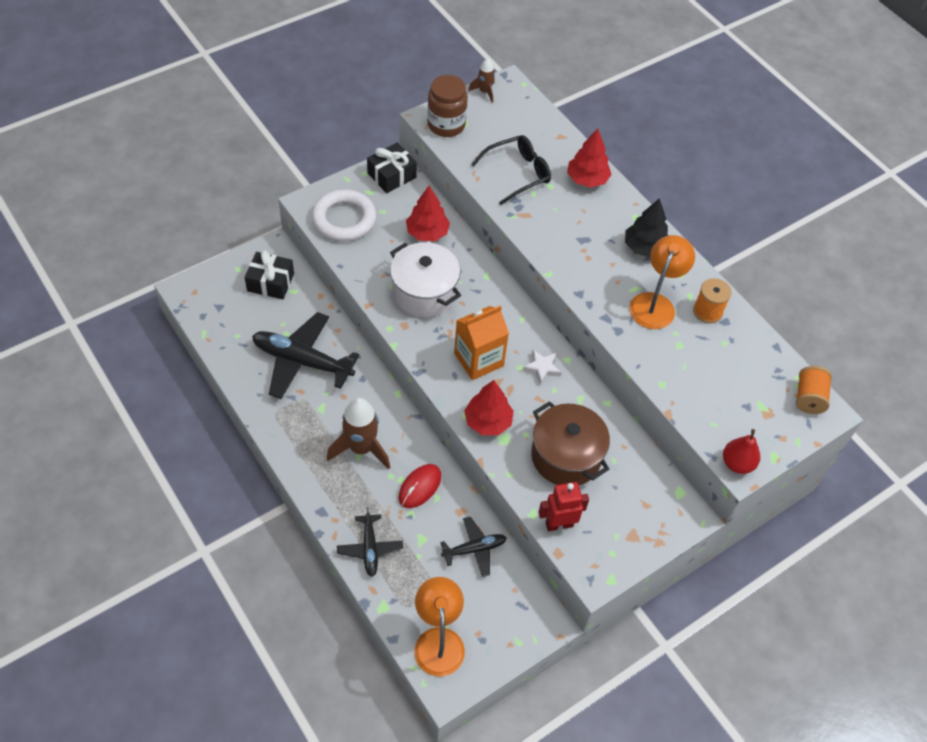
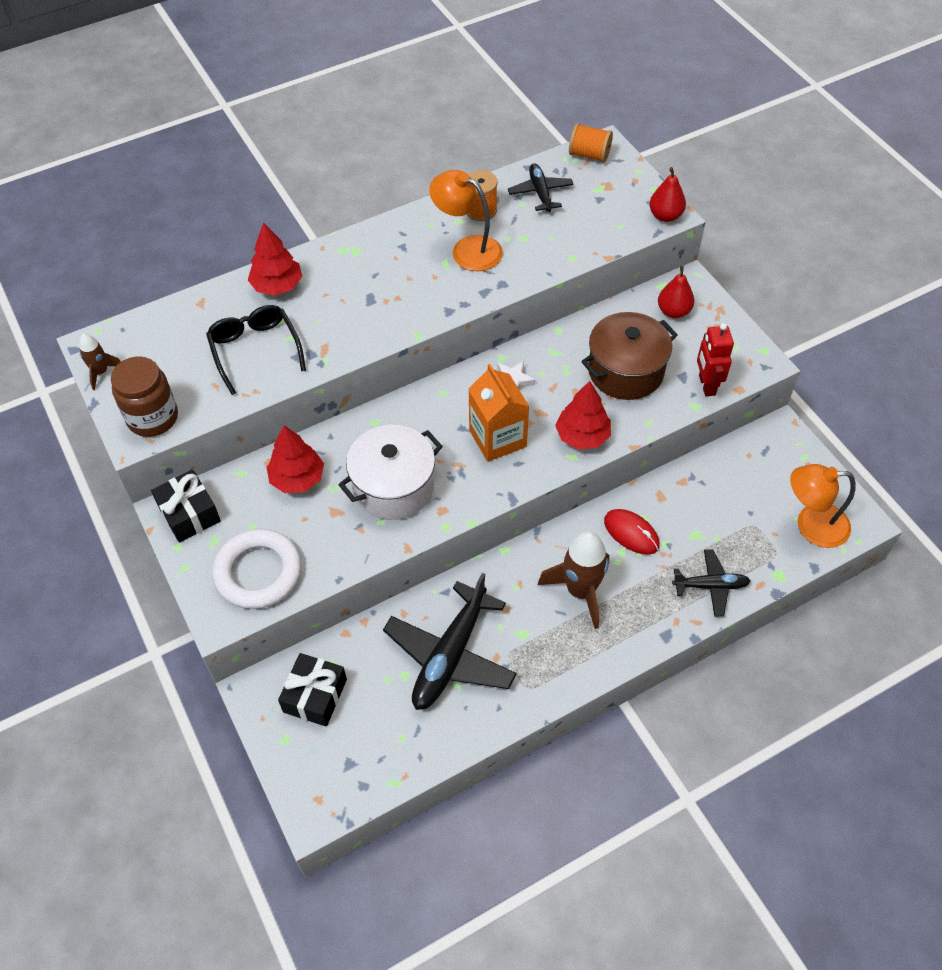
camera: 80 degrees left, 0 degrees up
(474, 549) = (705, 486): black plane -> black plane (540, 193)
(644, 247) = (388, 248): black tree -> none
(648, 499) = (673, 311): none -> red pear

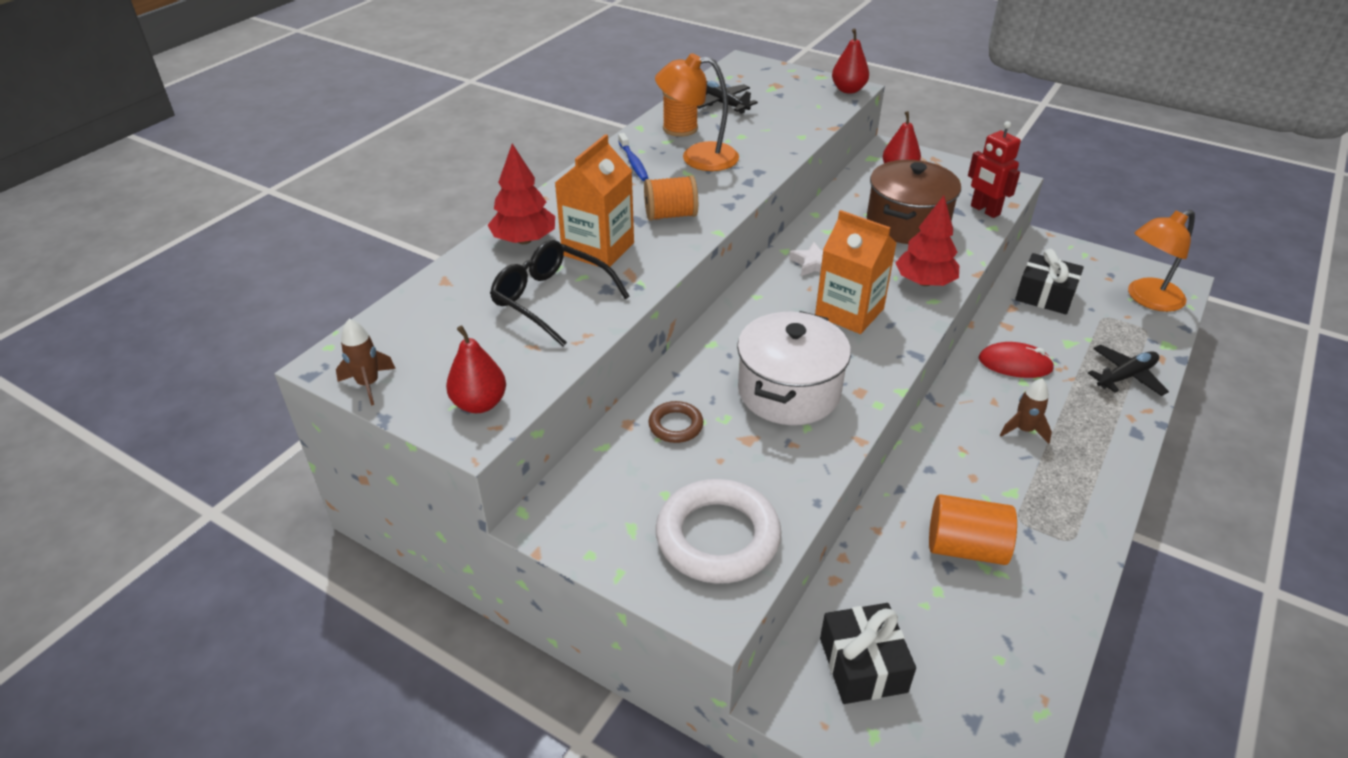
camera: 30 degrees left, 15 degrees down
(153, 418) = (479, 403): brown jar -> red pear
(189, 514) = (575, 513): black gift -> black gift (1045, 295)
(297, 478) = (675, 425): red tree -> brown ring
(320, 316) = (598, 249): none -> orange carton
(414, 235) = (633, 163): none -> blue toothbrush
(450, 656) = (965, 547): black plane -> orange cylinder
(580, 591) = (1023, 430): brown rocket -> brown rocket, size x0.52
(589, 155) = (737, 71): orange spool -> orange spool (670, 215)

